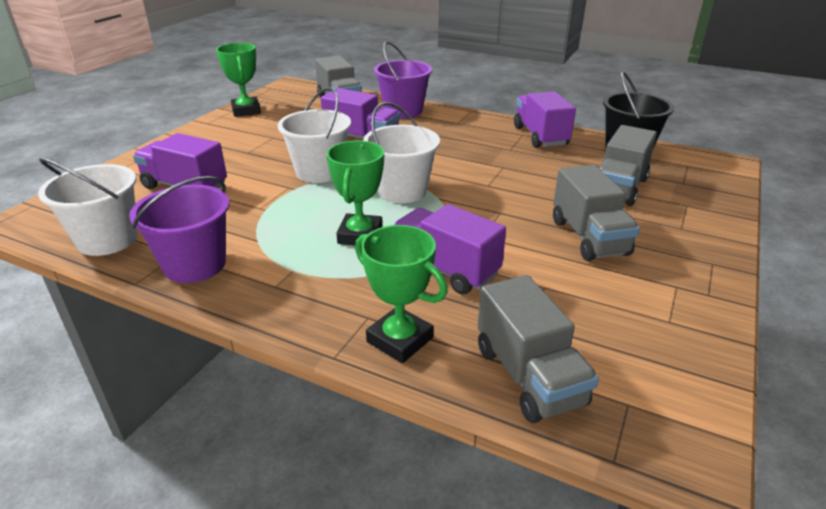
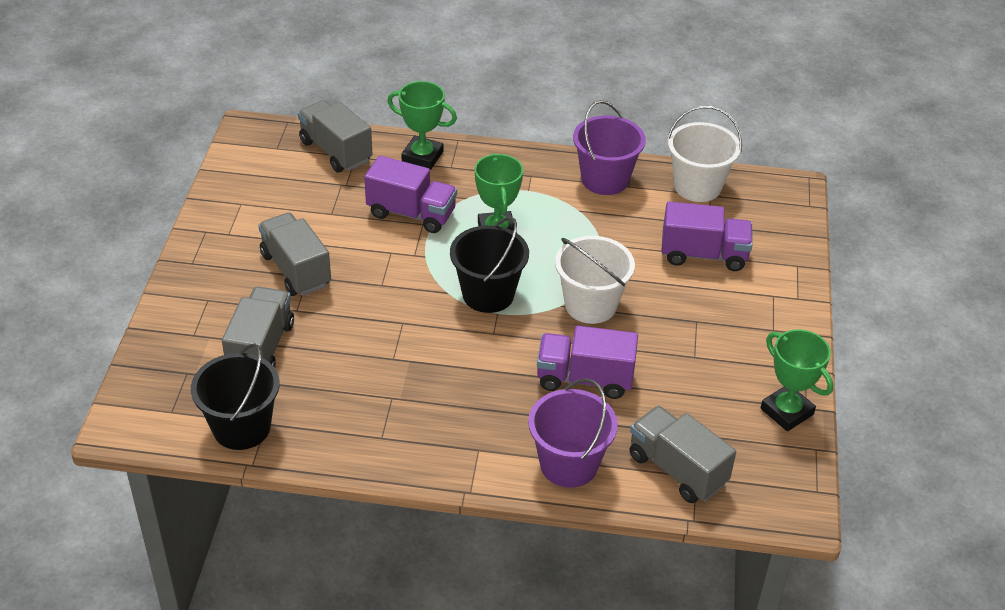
camera: 160 degrees right, 10 degrees up
(402, 191) = (488, 294): white bucket -> black bucket
(540, 136) = (357, 438): purple truck -> none

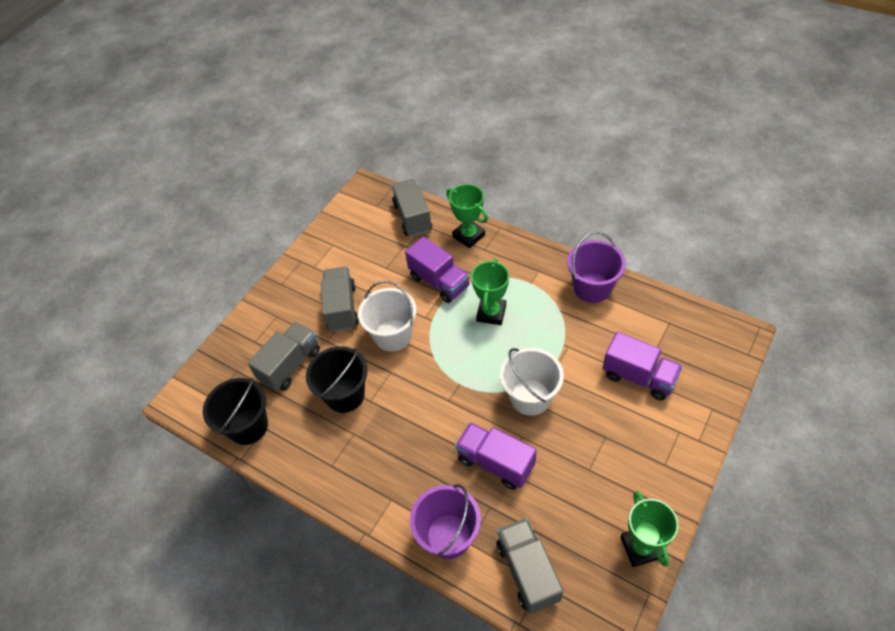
camera: 30 degrees right, 10 degrees up
(488, 294) = (460, 366): black bucket -> black bucket (345, 395)
(697, 186) = (662, 312): white bucket -> white bucket (392, 335)

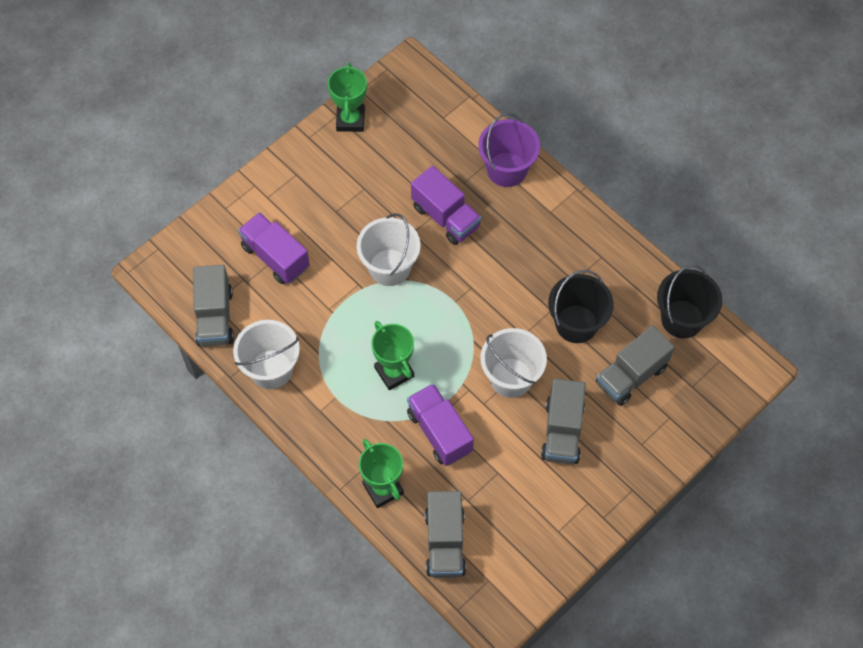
camera: 170 degrees left, 10 degrees up
(491, 313) = (394, 372): green trophy -> green trophy turned 60 degrees counterclockwise
(527, 571) = (449, 128): grey truck -> grey truck (215, 317)
(592, 288) = (271, 369): purple bucket -> white bucket

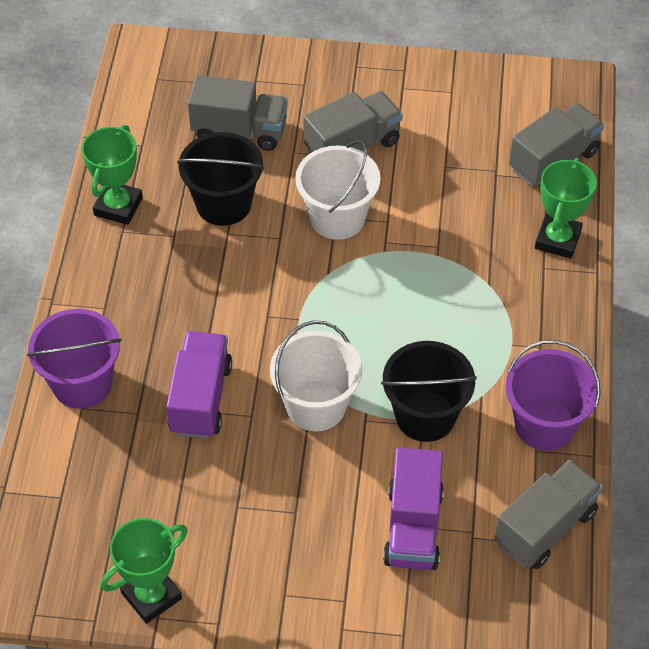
camera: 130 degrees left, 10 degrees down
(271, 369) = (544, 424): white bucket -> purple bucket
(394, 372) = (432, 315): green trophy -> green trophy (118, 206)
(439, 432) = (454, 235): purple truck -> none
(682, 319) = (137, 128): black bucket -> black bucket (425, 416)

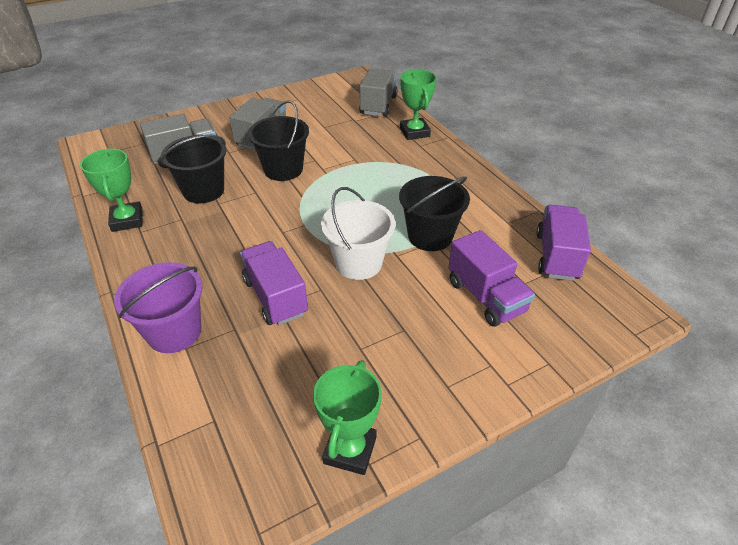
camera: 35 degrees left, 10 degrees down
(337, 218) = (283, 169): white bucket -> black bucket
(544, 424) = (498, 209): purple bucket -> none
(545, 527) = (556, 256): grey truck -> purple truck

